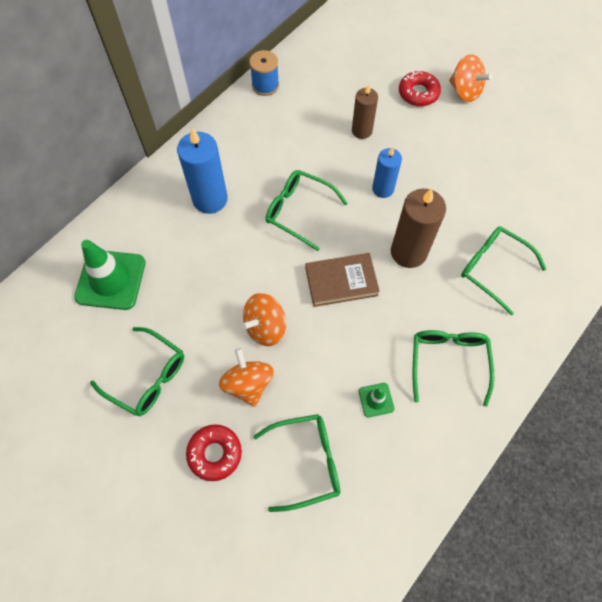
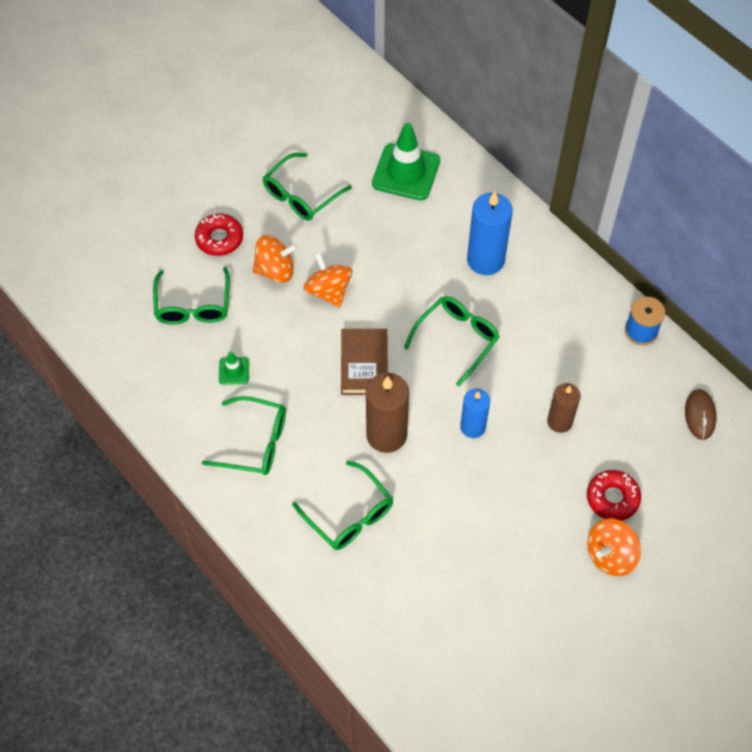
camera: 100 degrees right, 5 degrees down
(333, 47) = (700, 415): none -> brown mouse
(493, 269) = (349, 515): green glasses -> green glasses turned 90 degrees clockwise

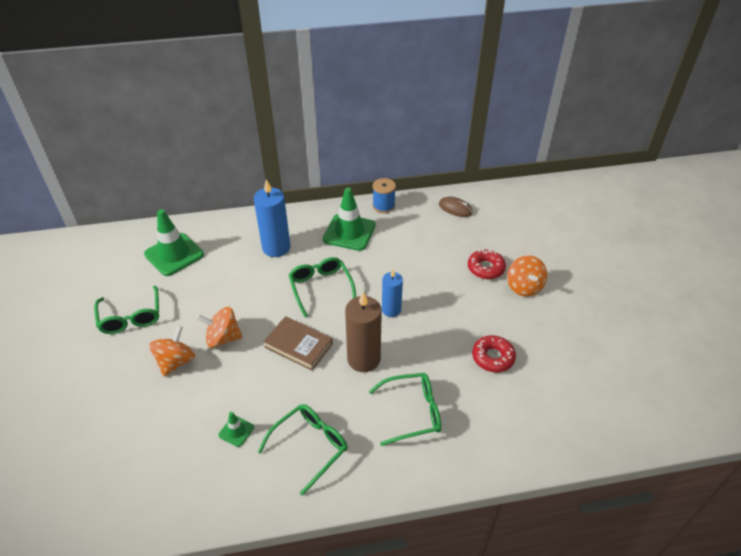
camera: 60 degrees left, 15 degrees down
(193, 305) = (154, 432): green glasses -> none
(219, 239) = (113, 385): red donut -> red donut (493, 357)
(559, 421) = (417, 267): brown candle -> none
(565, 319) = (349, 232): none -> green traffic cone

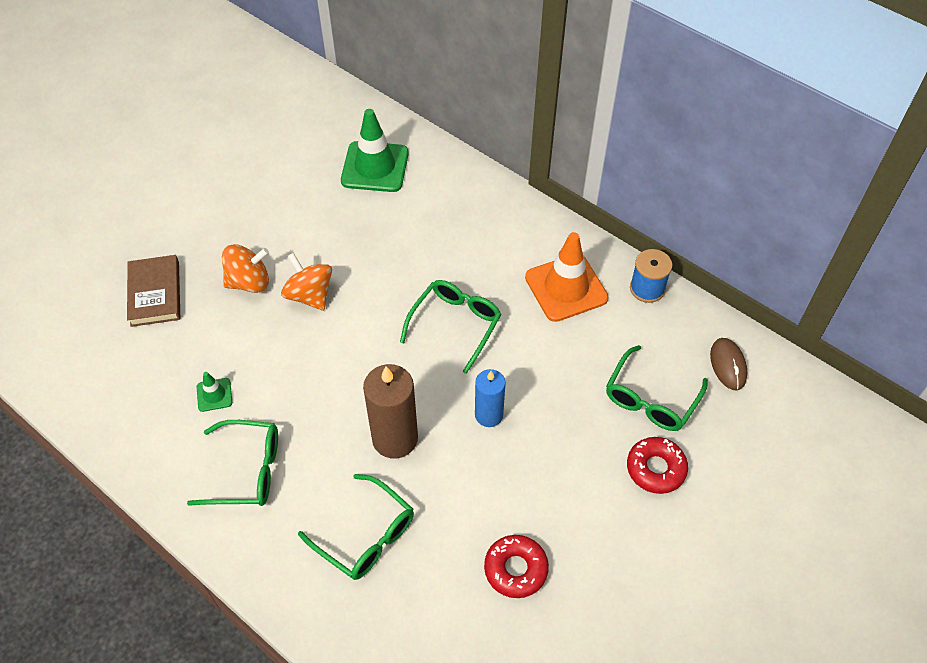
camera: 50 degrees right, 10 degrees up
(131, 317) = (268, 203): green glasses -> green glasses (651, 399)
(276, 247) = (472, 241): blue candle -> none
(298, 345) = (359, 366): brown book -> brown book (155, 293)
(349, 232) = (566, 288): green traffic cone -> orange traffic cone
(524, 287) = (667, 533): orange spinning top -> none

